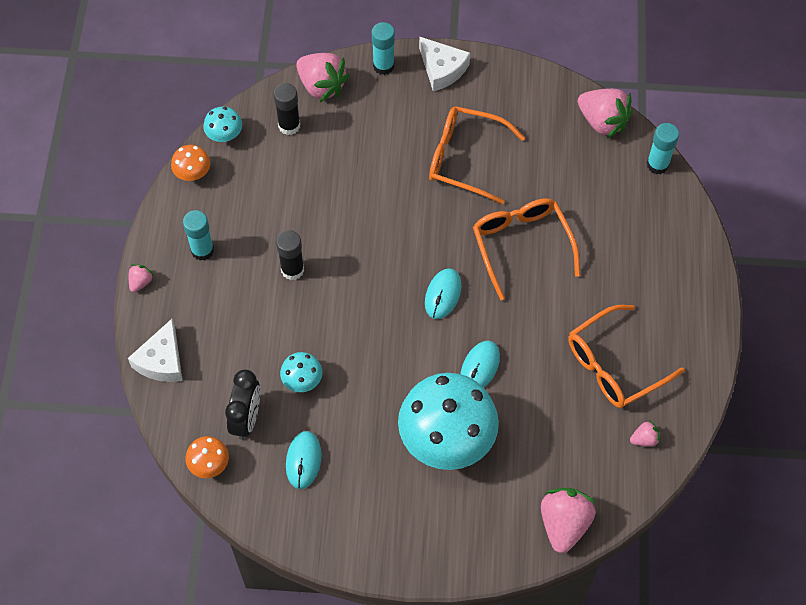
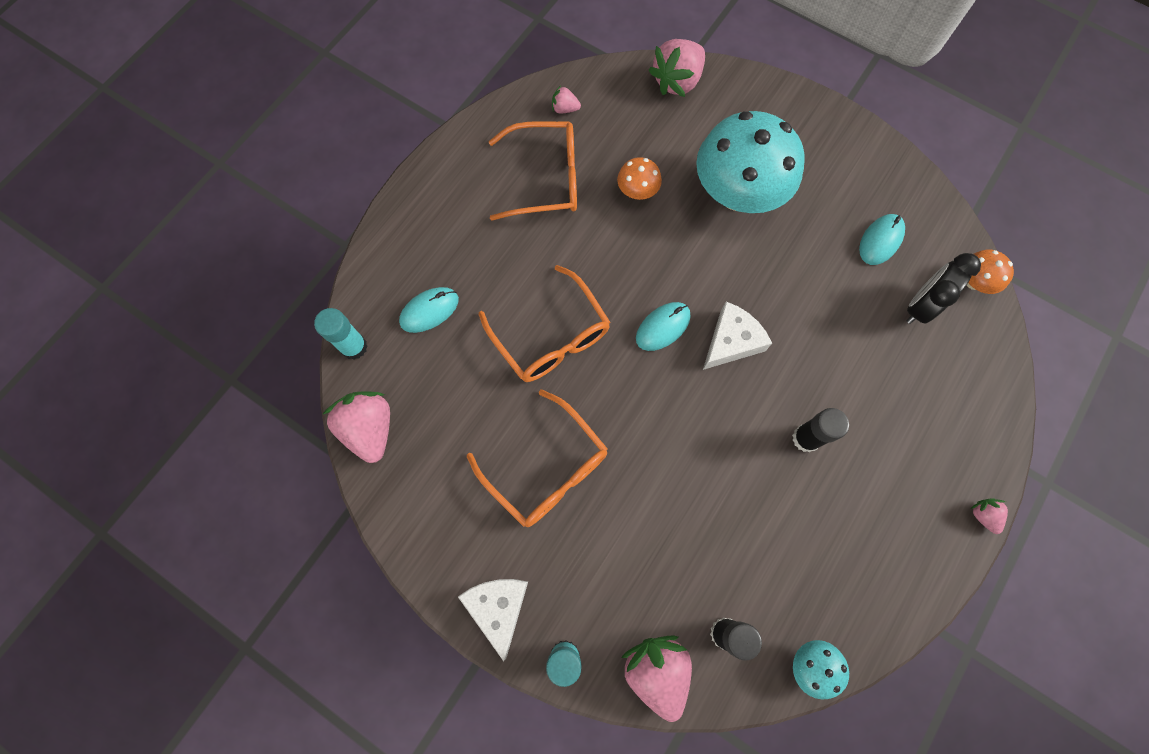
camera: 150 degrees left, 10 degrees up
(140, 282) = (983, 515): pink strawberry -> pink strawberry turned 105 degrees clockwise
(162, 360) = (988, 410): white cheese -> white cheese (731, 341)
(193, 173) = (872, 630): orange mushroom -> orange mushroom (637, 191)
(202, 250) = (897, 517): turquoise glue stick -> none
(302, 380) = (848, 315): turquoise mushroom -> none
(480, 367) = (669, 239): turquoise mouse -> turquoise mouse (429, 311)
(521, 244) = (551, 337): orange glasses -> orange glasses turned 45 degrees counterclockwise

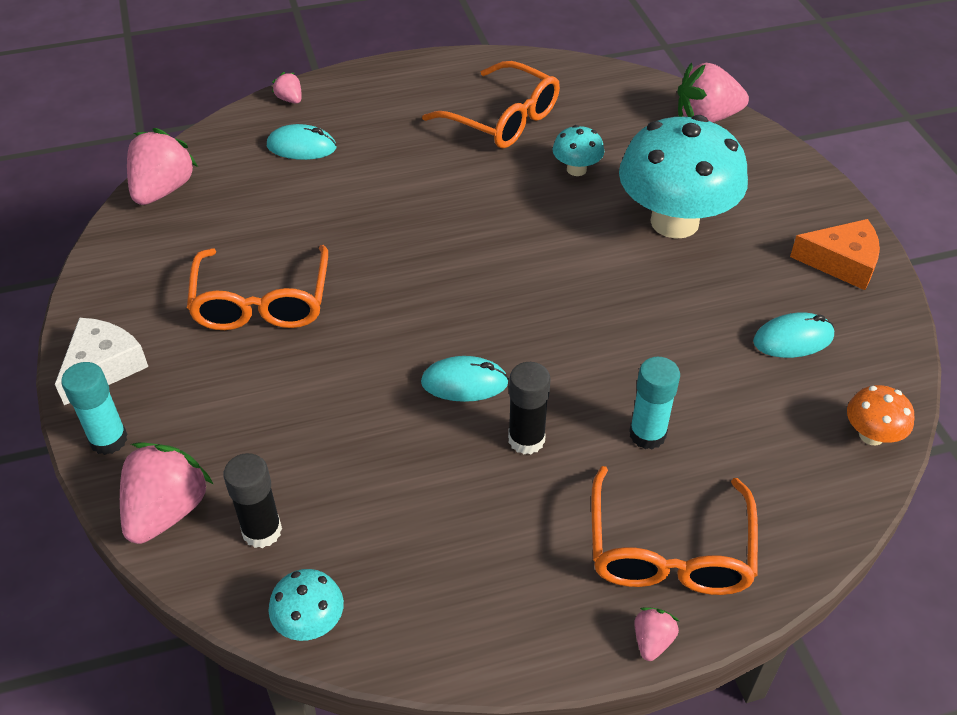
camera: 40 degrees right, 25 degrees down
(354, 347) = (217, 135): turquoise glue stick -> turquoise glue stick (647, 434)
(551, 337) = (378, 220): orange glasses -> orange glasses (669, 552)
(565, 109) = (576, 85): pink strawberry -> pink strawberry (290, 99)
(637, 191) = (576, 169): orange mushroom -> turquoise mushroom
(663, 327) = (485, 272): turquoise mouse -> turquoise mouse (464, 383)
(731, 341) = (539, 321): white cheese -> none
(857, 155) = (841, 262): none -> orange cheese
(920, 306) = (780, 416): black clock -> none

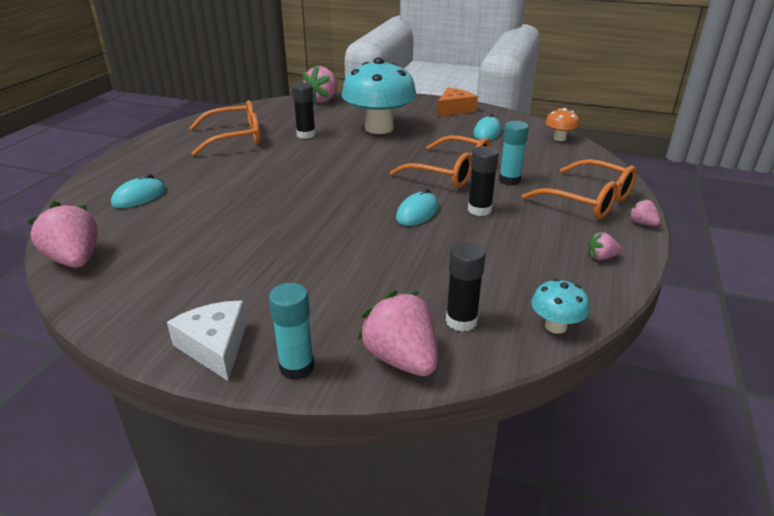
camera: 55 degrees left, 15 degrees down
(261, 304) = (257, 256): orange glasses -> orange glasses (451, 173)
(290, 99) = (87, 186): pink strawberry -> pink strawberry (601, 257)
(576, 169) = (306, 135): turquoise mushroom -> black glue stick

